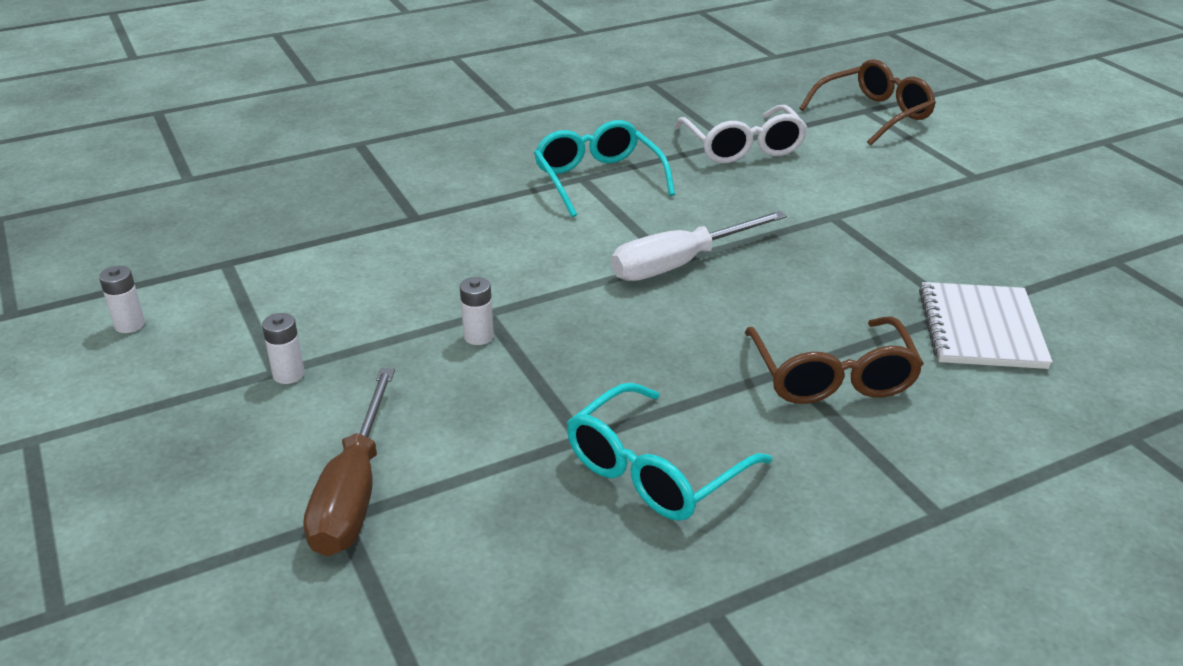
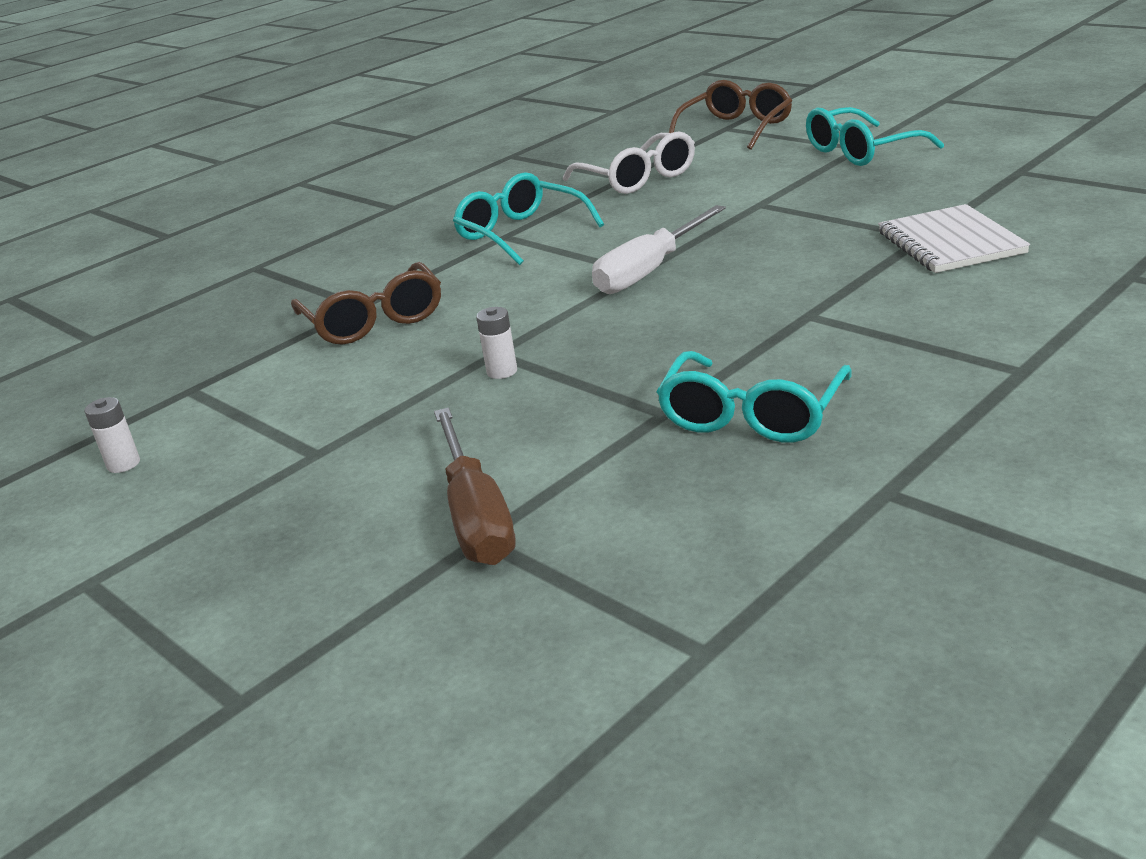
camera: 15 degrees left, 5 degrees down
(288, 374) = (332, 452): white battery -> none
(832, 377) = (853, 308): brown glasses -> brown glasses (374, 321)
(973, 182) = (860, 151): none -> turquoise glasses

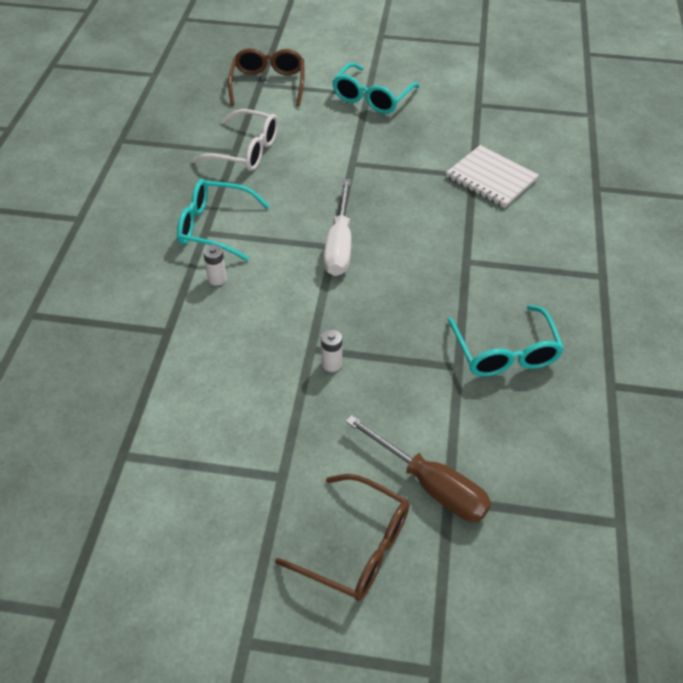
camera: 40 degrees left, 20 degrees up
(123, 464) = (151, 540): white battery -> white battery (217, 279)
(374, 321) = (194, 344): brown glasses -> brown glasses (357, 547)

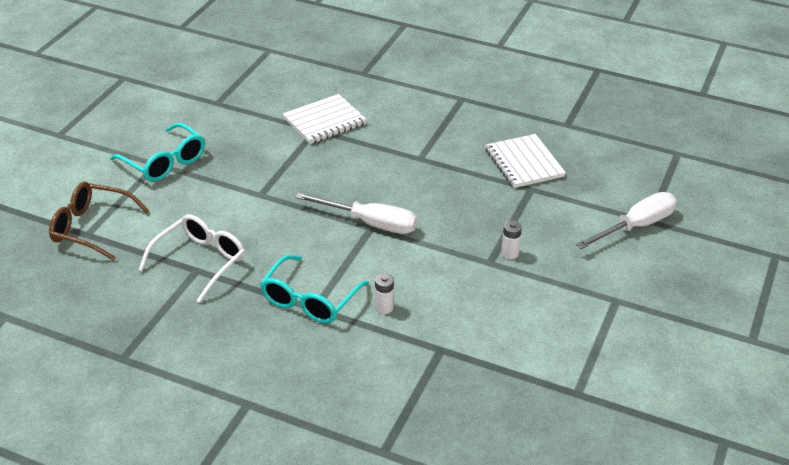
camera: 75 degrees left, 10 degrees down
(357, 547) = (682, 272): brown glasses -> none
(430, 485) = (636, 226): brown screwdriver -> white screwdriver
(505, 353) = (524, 163): turquoise glasses -> white notebook

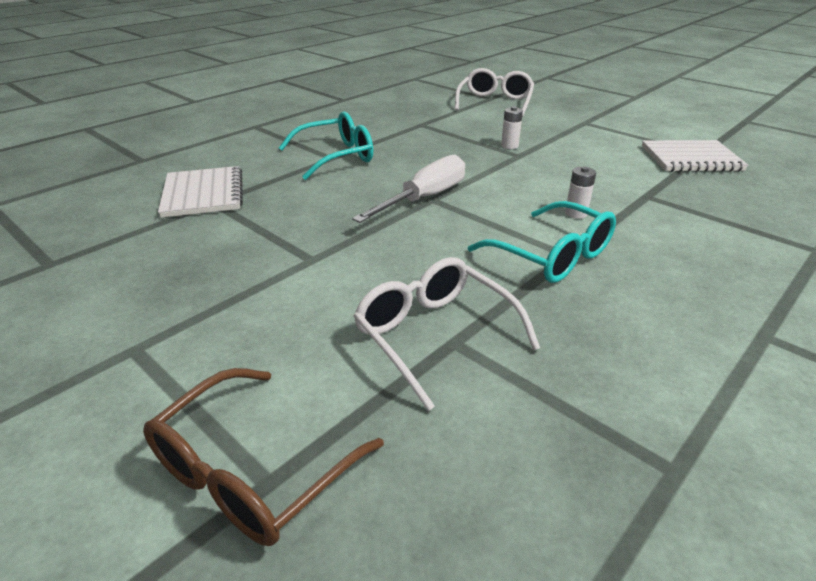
camera: 70 degrees left, 5 degrees down
(165, 162) = (141, 338): turquoise glasses -> turquoise glasses (336, 156)
(524, 163) = (382, 120): white notebook -> white notebook (691, 159)
(636, 226) = (495, 102): white screwdriver -> white glasses

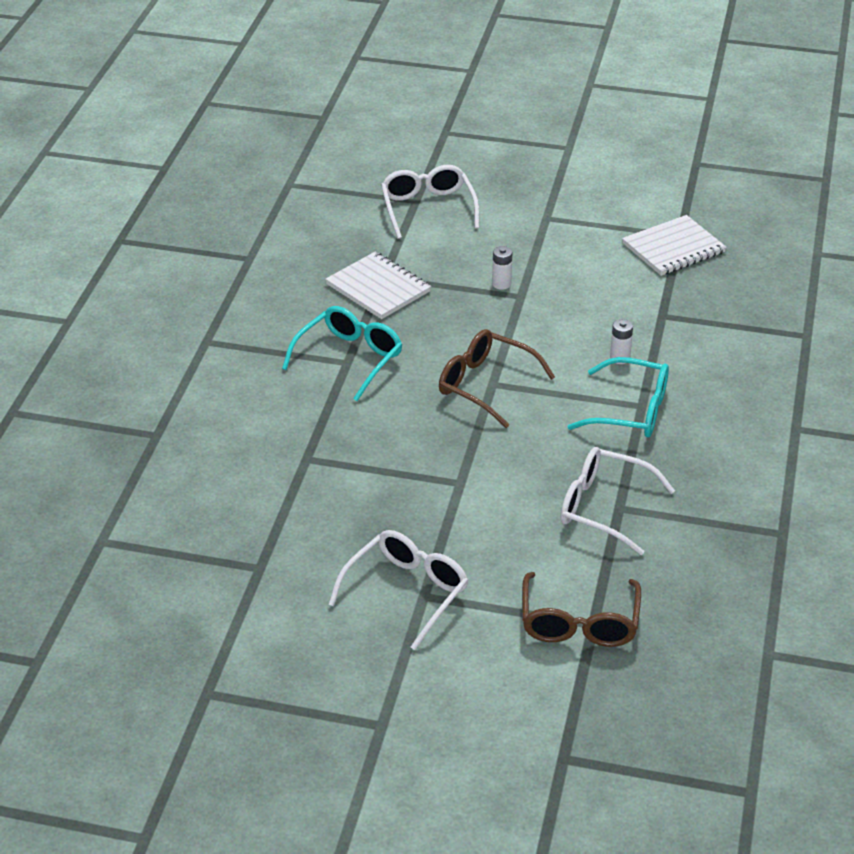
camera: 30 degrees left, 5 degrees up
(123, 338) = (407, 592): none -> white glasses
(203, 194) = (284, 453): white notebook -> white notebook (378, 288)
(424, 198) = (485, 385): white screwdriver -> brown glasses

